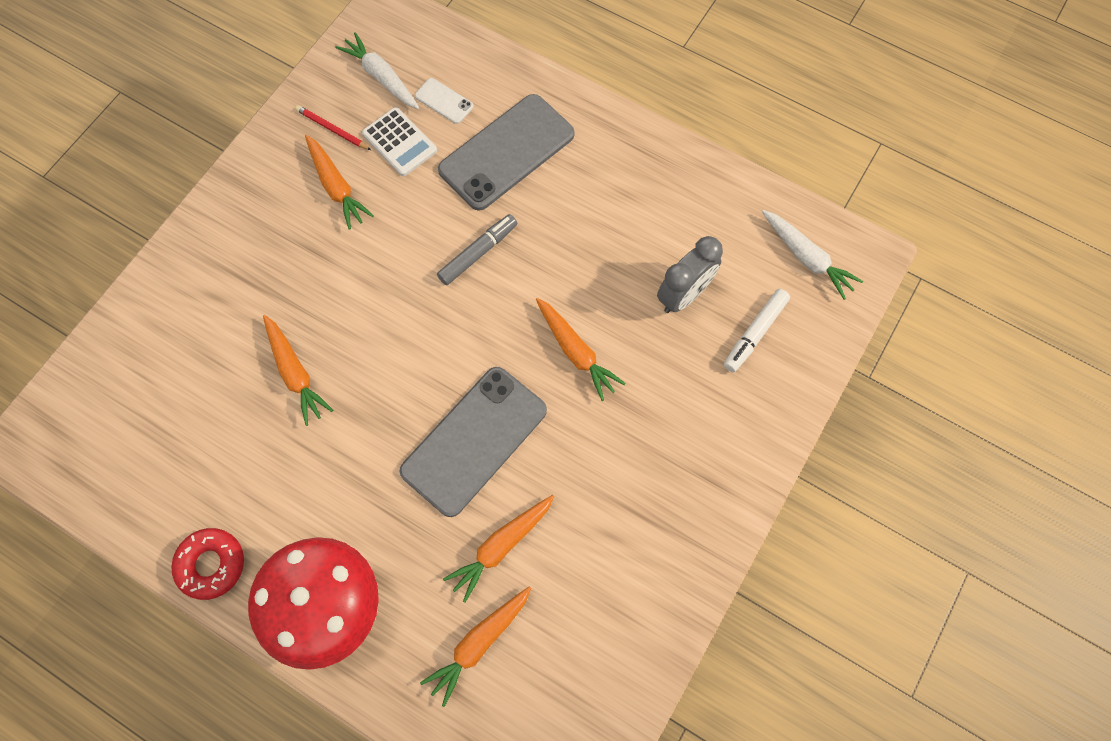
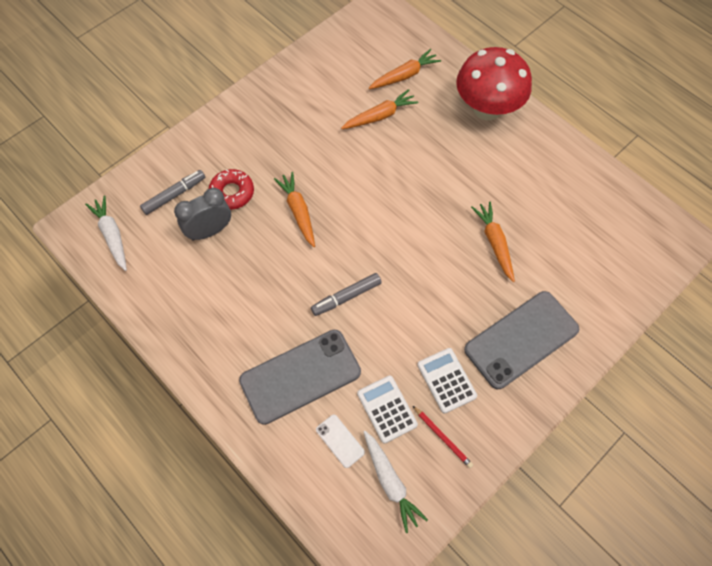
camera: 165 degrees left, 5 degrees down
(211, 564) = (556, 145): red donut -> red donut (232, 193)
(336, 187) = (446, 380): orange carrot -> white calculator
(474, 441) = (381, 174): grey phone -> grey phone (521, 339)
(755, 333) = (174, 195): white marker -> grey marker

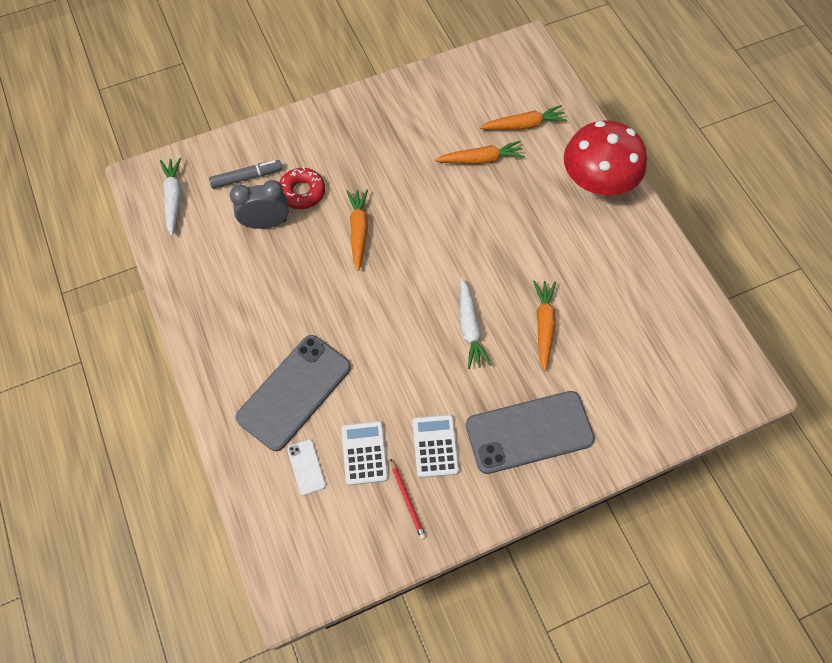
camera: 20 degrees right, 0 degrees up
(300, 376) = (294, 392): grey phone -> grey phone turned 45 degrees counterclockwise
(347, 297) = (371, 330): grey marker -> none
(390, 482) = (338, 524): white carrot -> white carrot (470, 328)

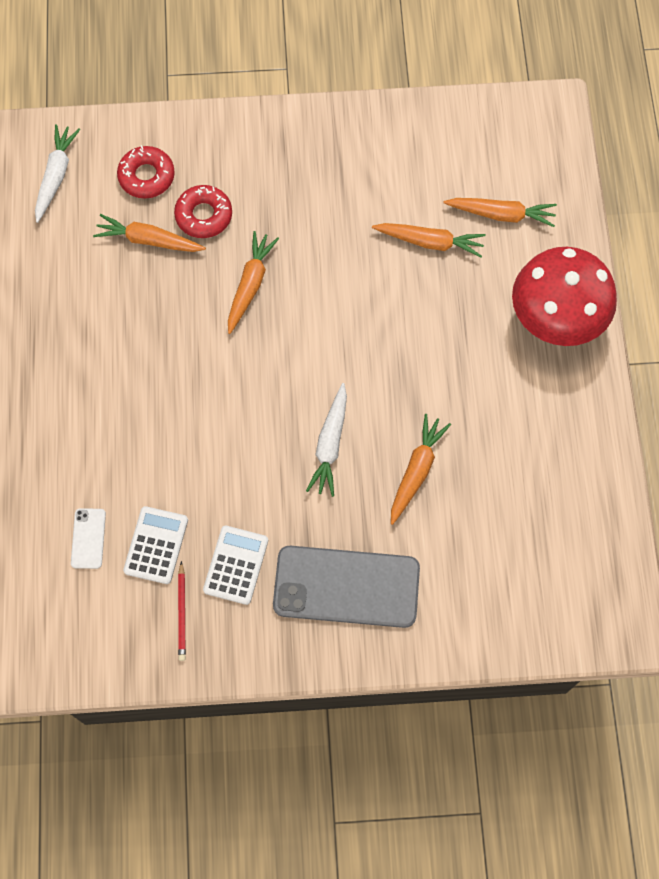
camera: 20 degrees right, 5 degrees up
(246, 177) = (146, 176): grey marker -> red donut
(266, 223) = (148, 240): grey clock -> orange carrot
(294, 392) = (106, 450): grey phone -> none

